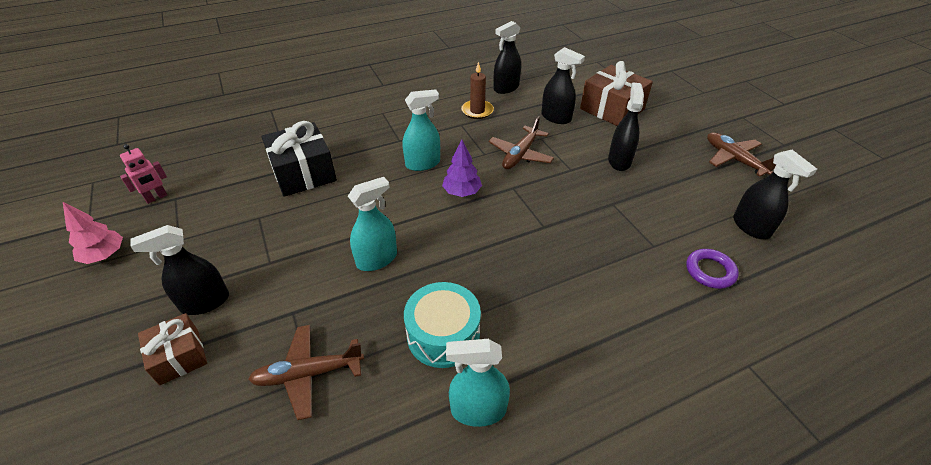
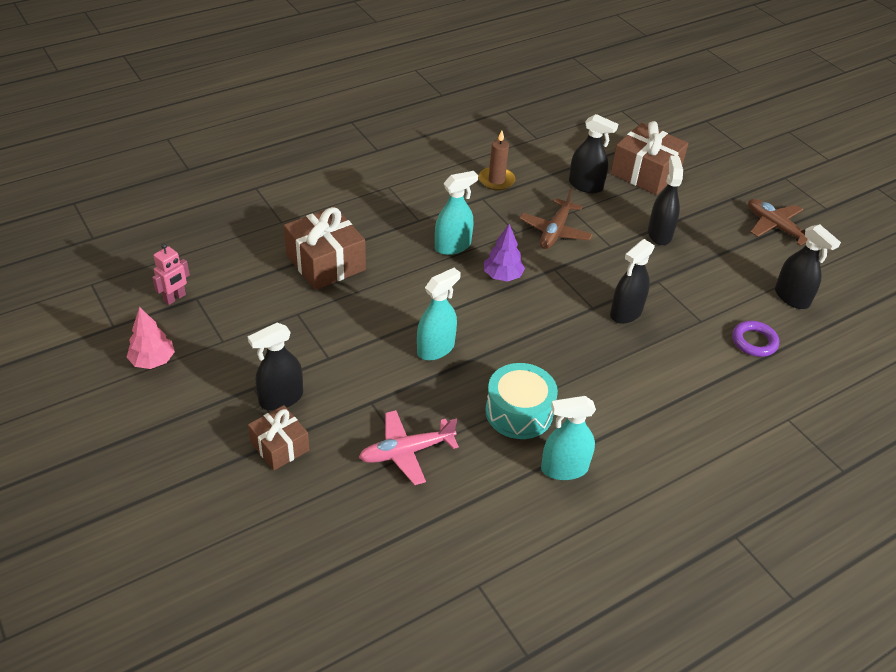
camera: 10 degrees left, 0 degrees up
(303, 173) = (325, 262): black gift -> brown gift
(308, 374) = (406, 452): brown plane -> pink plane
(506, 88) = (522, 149): black spray bottle -> black spray bottle (626, 313)

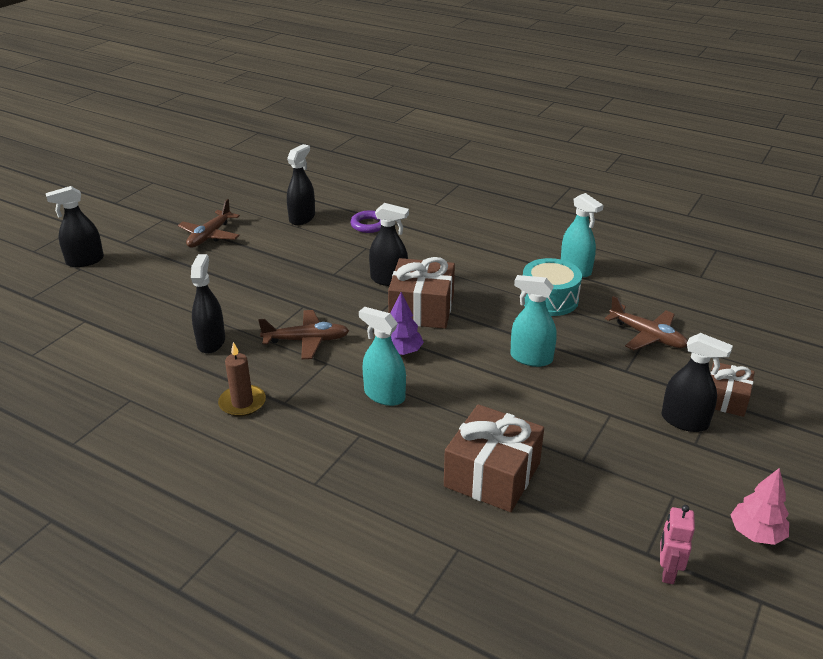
camera: 115 degrees left, 10 degrees down
(175, 298) = (667, 572): pink robot -> pink robot turned 90 degrees counterclockwise
(406, 452) = (647, 336): pink plane -> brown plane
(645, 173) = (162, 313): brown gift -> brown gift (421, 309)
(659, 234) = (264, 285): black spray bottle -> black spray bottle (85, 261)

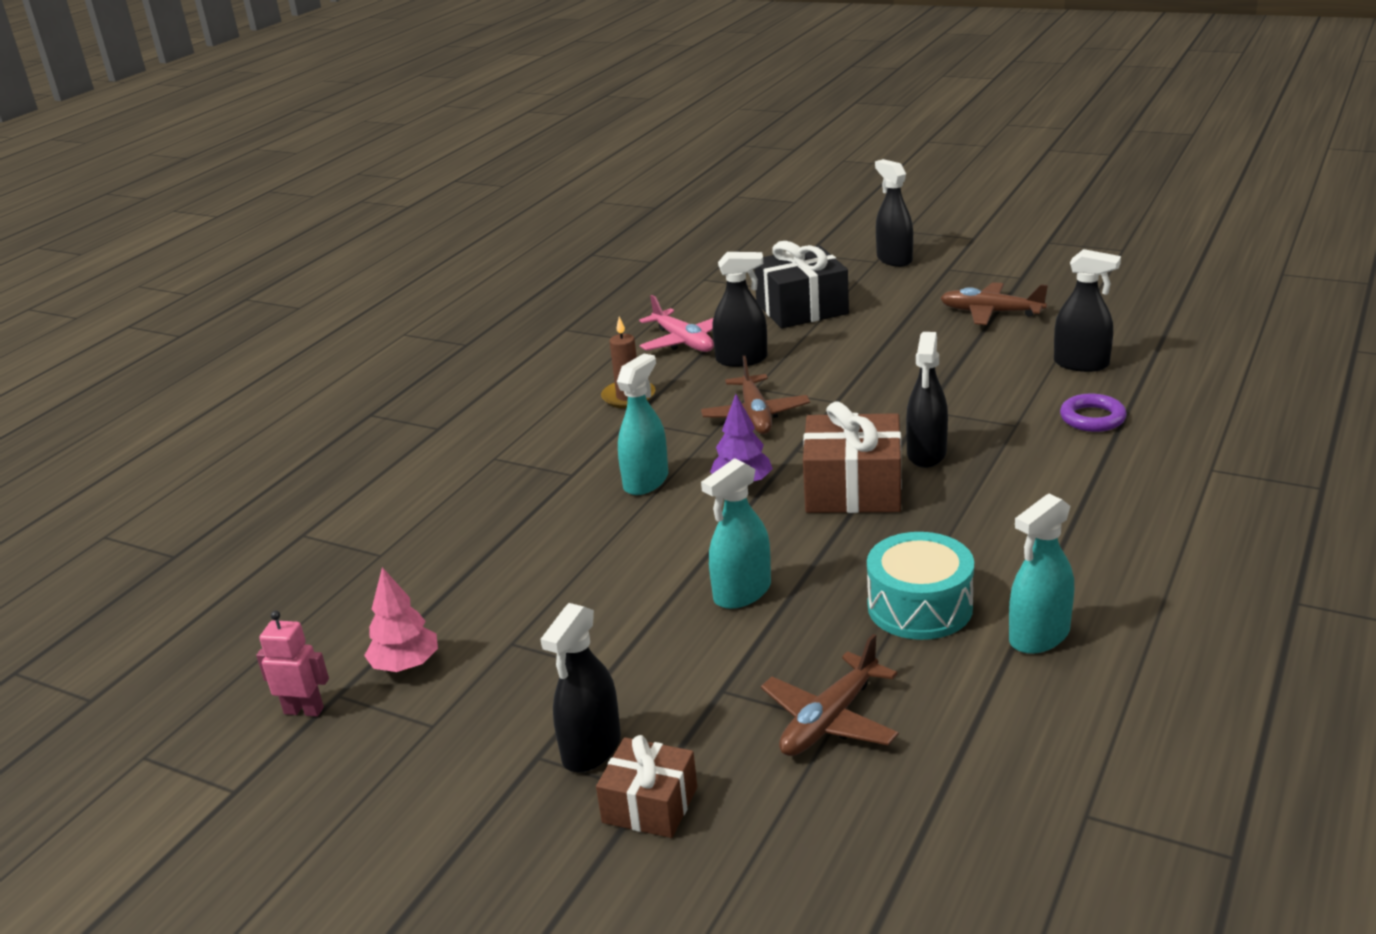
camera: 90 degrees right, 5 degrees down
(139, 308) = (802, 308): none -> black gift
(156, 370) = (683, 341): none -> pink plane
(492, 475) = (492, 570): brown gift -> none
(531, 358) = (742, 593): turquoise spray bottle -> turquoise spray bottle turned 150 degrees counterclockwise
(756, 533) = (345, 802): pink tree -> pink tree (406, 665)

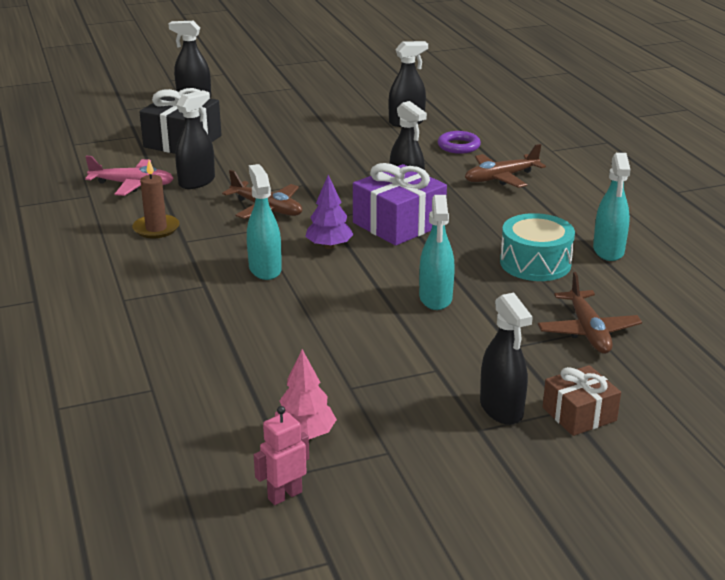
camera: 50 degrees left, 0 degrees up
(853, 488) = (398, 224): brown gift -> purple gift
(991, 312) = (309, 111): brown plane -> brown plane (501, 178)

